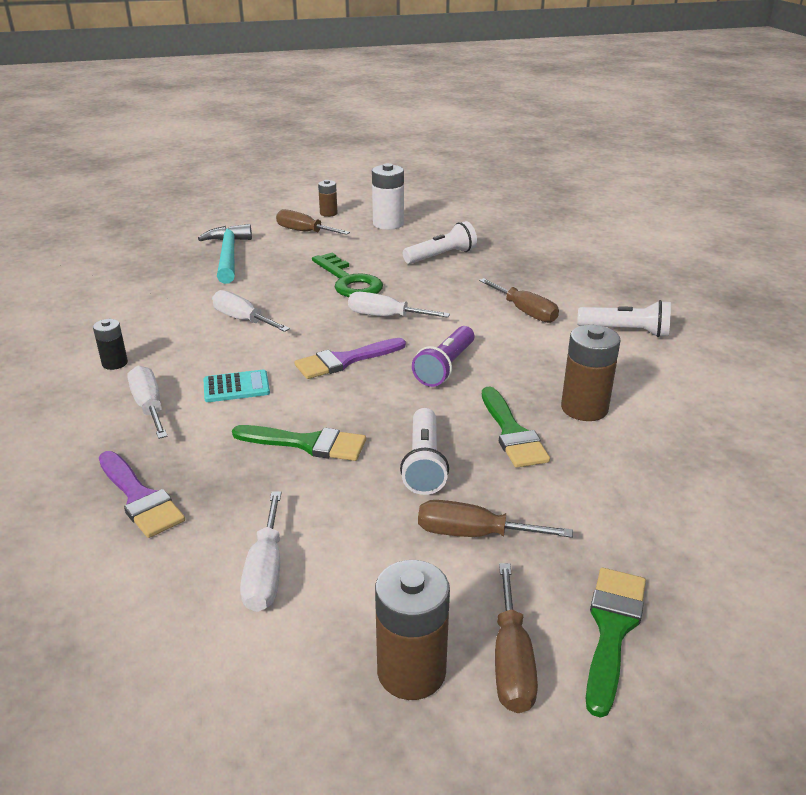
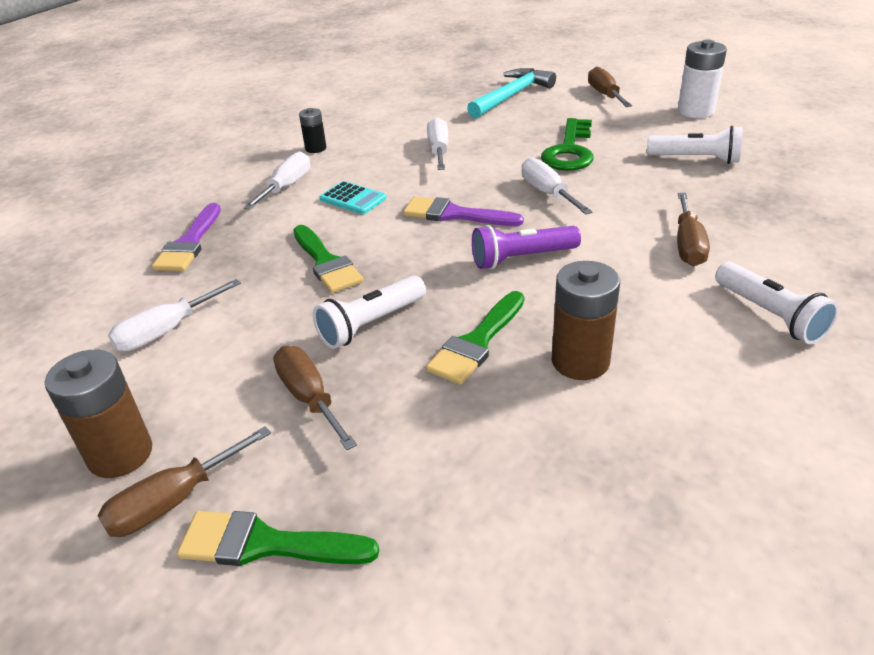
camera: 50 degrees right, 5 degrees up
(328, 213) = (654, 85): brown battery -> none
(612, 629) = (266, 544): green brush -> green brush turned 150 degrees counterclockwise

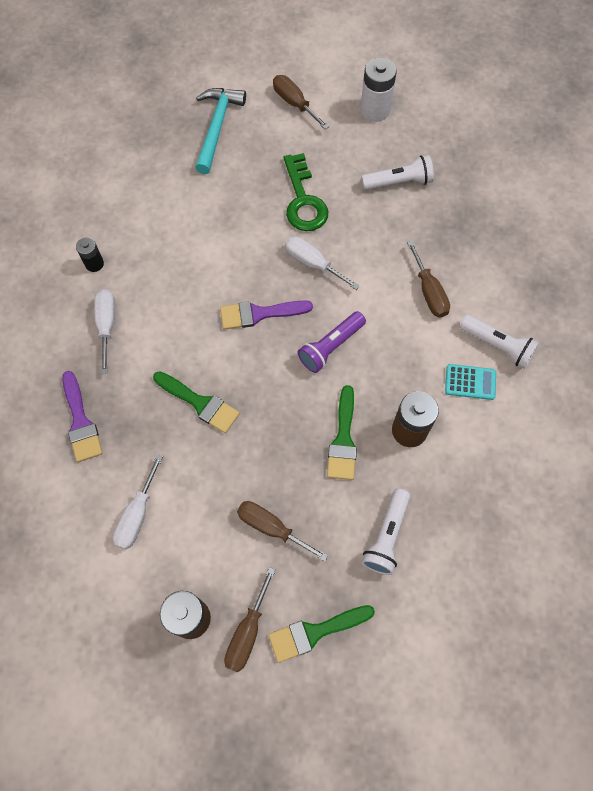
camera: 30 degrees left, 30 degrees up
(353, 199) = (171, 322): turquoise calculator -> turquoise calculator (470, 382)
(371, 324) = (269, 450): white flashlight -> white flashlight (387, 536)
(438, 151) = (201, 233): white screwdriver -> none

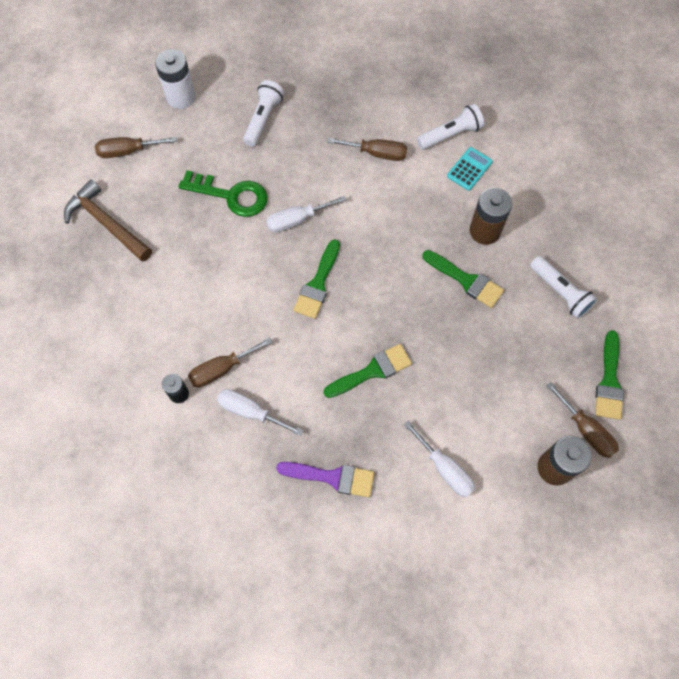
camera: 60 degrees left, 0 degrees up
(217, 127) = (106, 223): turquoise hammer -> brown hammer
(259, 314) = (318, 284): purple brush -> green brush
(271, 528) = (511, 370): brown screwdriver -> brown screwdriver (222, 369)
(331, 347) = (381, 247): purple flashlight -> none

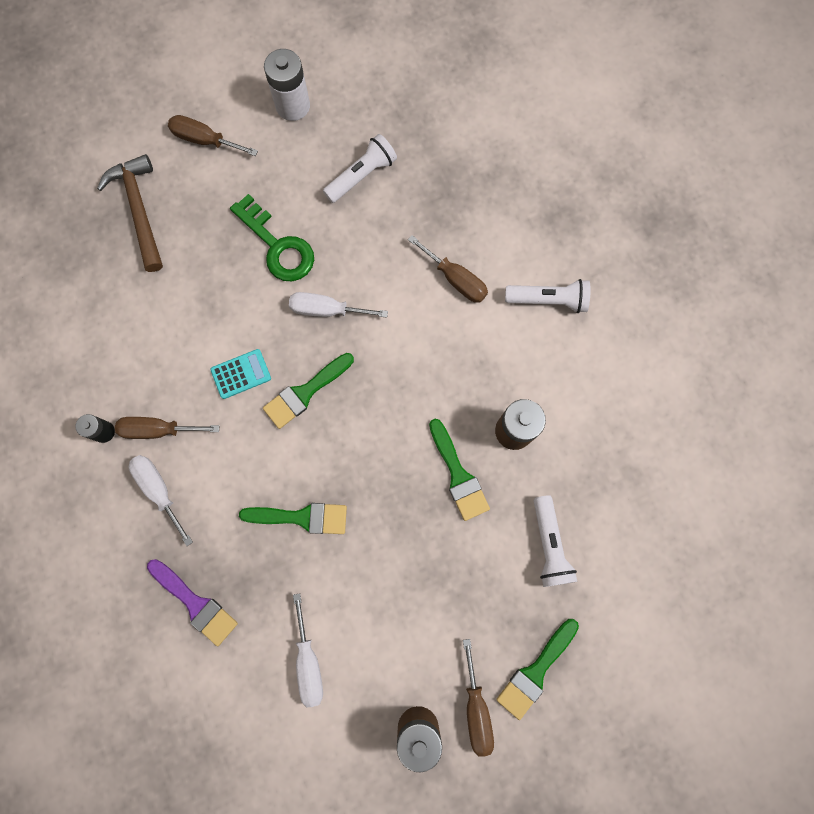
camera: 30 degrees right, 10 degrees up
(469, 169) = (543, 351): turquoise calculator -> turquoise calculator (241, 374)

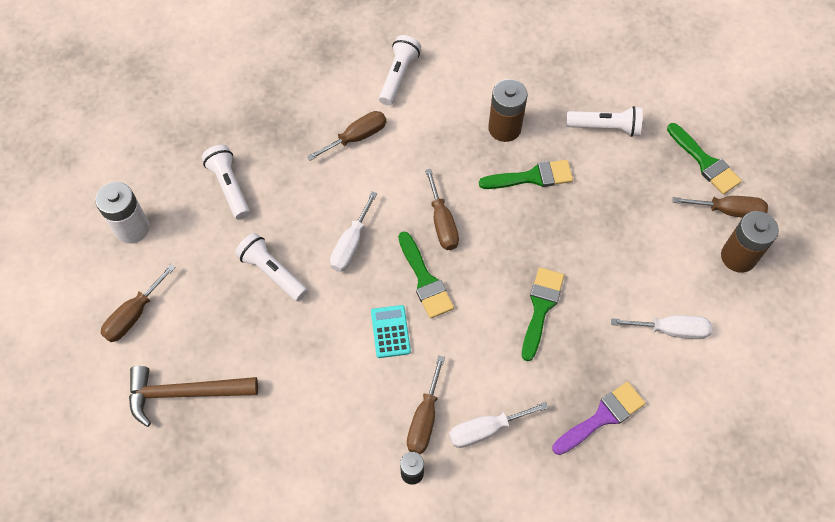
camera: 75 degrees left, 15 degrees down
(277, 246) = (272, 272): green key -> white flashlight
(375, 393) = (442, 223): none -> brown screwdriver

